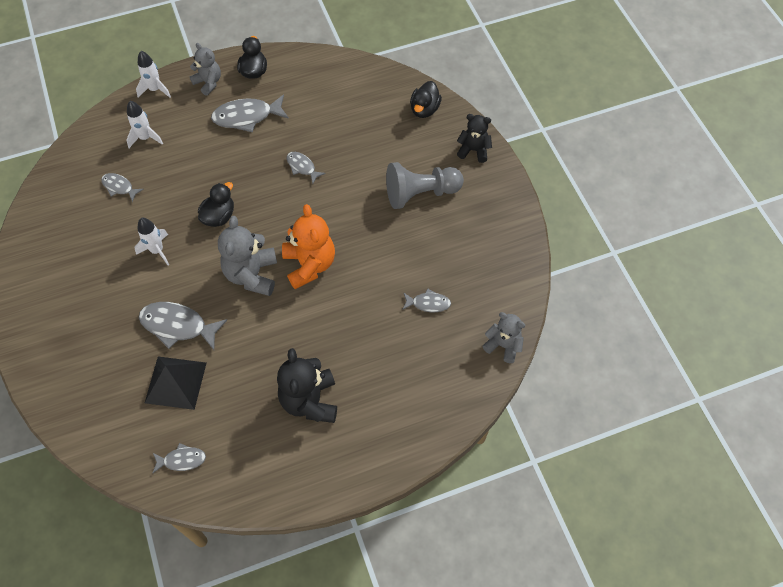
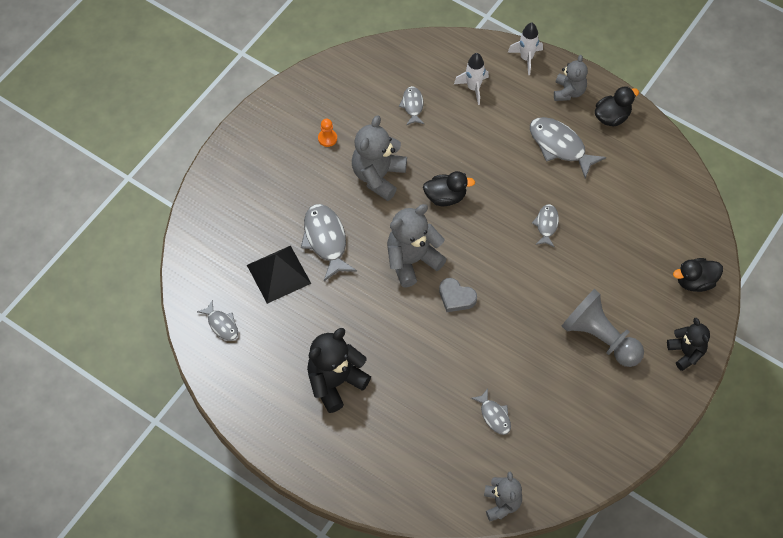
camera: 55 degrees right, 0 degrees up
(88, 265) = (327, 138): none -> orange pawn
(157, 251) = (378, 176): white rocket -> grey teddy bear
(309, 265) = (456, 297): orange teddy bear -> grey heart

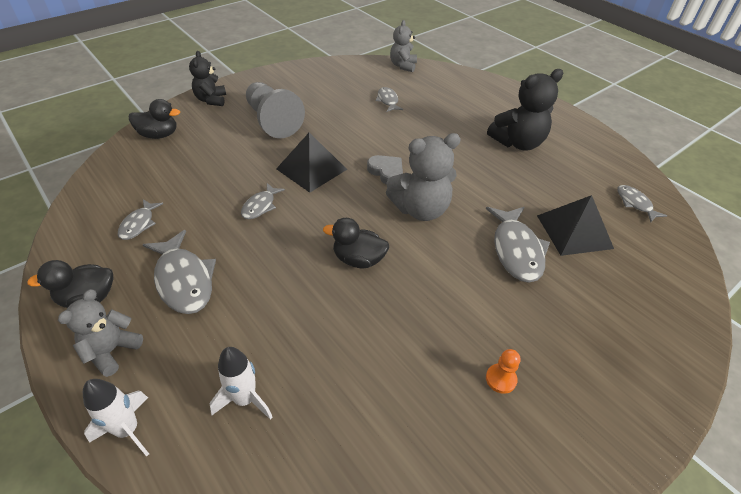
camera: 165 degrees left, 15 degrees down
(378, 176) = (436, 305): grey teddy bear -> none
(412, 106) = (354, 397): grey fish -> grey fish (139, 224)
(526, 280) = (311, 169): none -> black pyramid

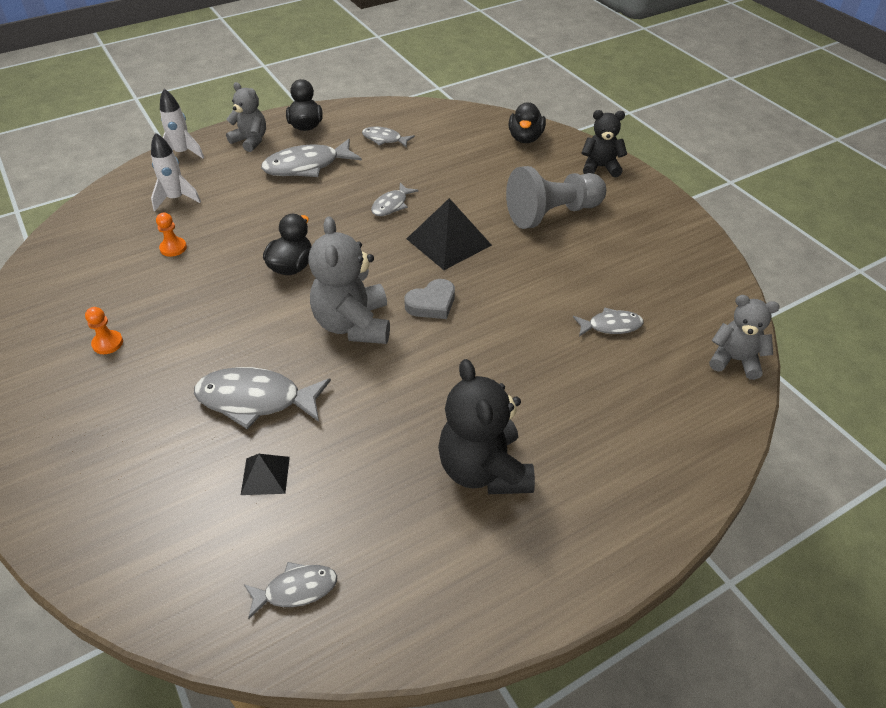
camera: 100 degrees right, 0 degrees up
(260, 206) = (391, 205): grey fish -> grey fish turned 90 degrees counterclockwise
(343, 369) = (173, 248): none -> orange pawn
(574, 231) = (265, 475): black pyramid -> black pyramid, size x0.54

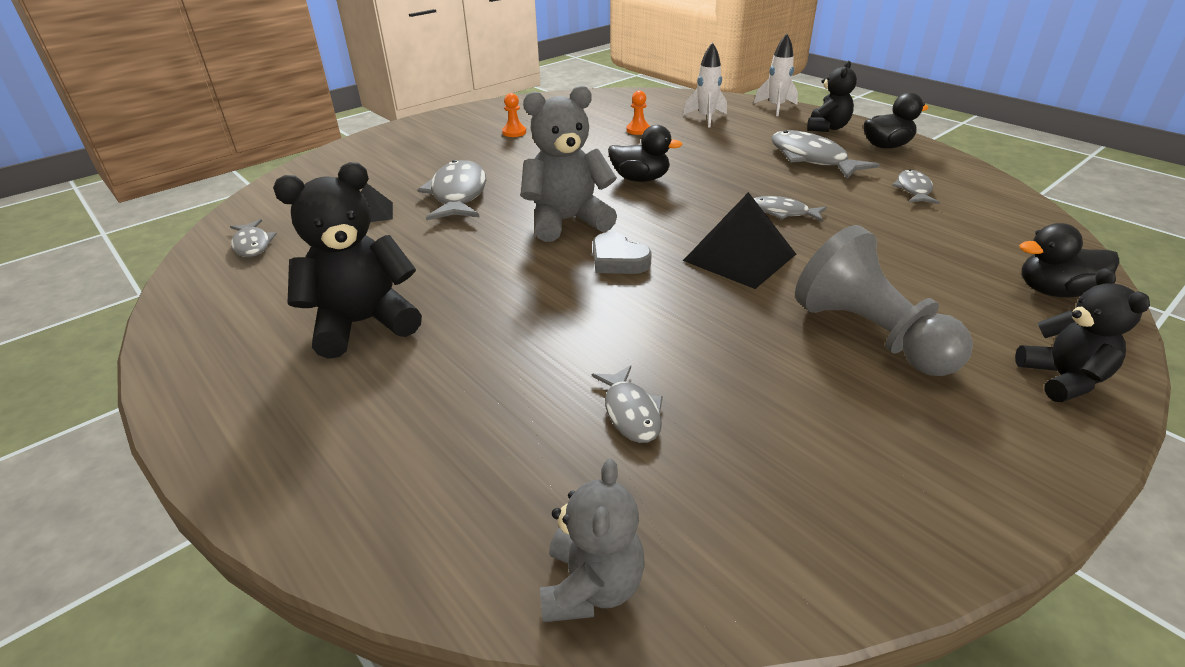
camera: 80 degrees right, 10 degrees down
(250, 141) = (827, 128): grey teddy bear -> black teddy bear

